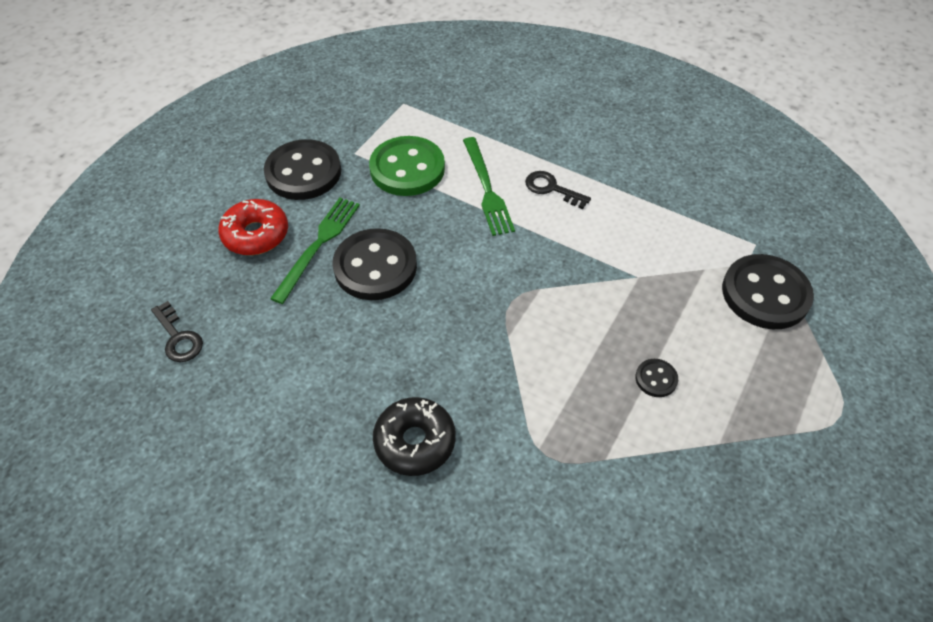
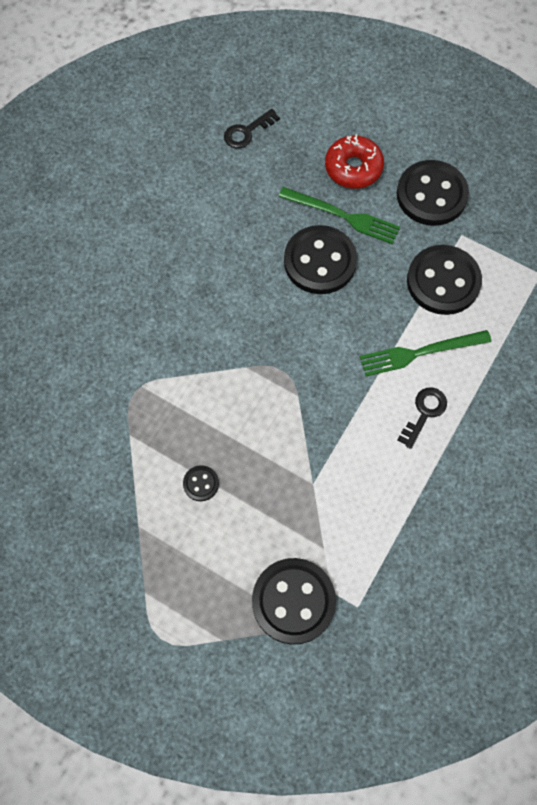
camera: 90 degrees right, 15 degrees up
(407, 168) = (443, 281): green button -> black button
(415, 441) = (151, 298): black donut -> none

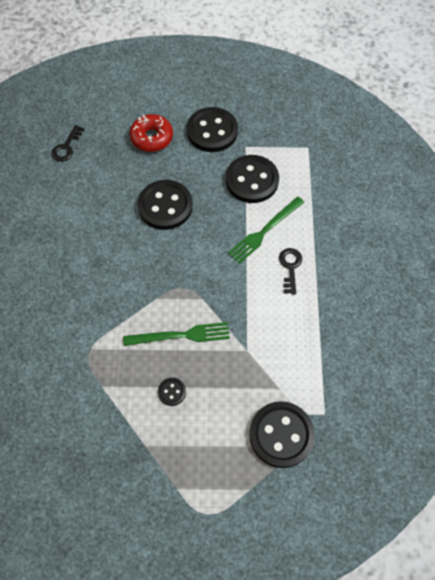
camera: 30 degrees left, 5 degrees down
(343, 216) = (163, 170): green fork -> green fork (181, 335)

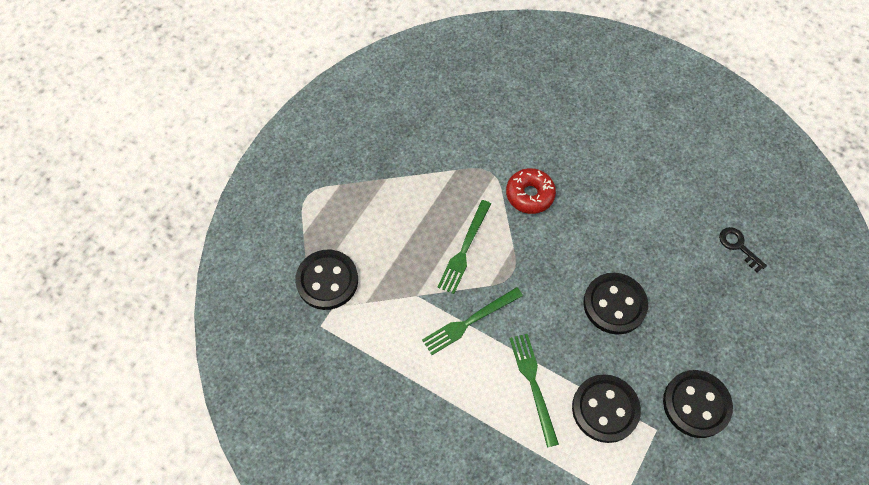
camera: 120 degrees right, 0 degrees up
(152, 137) = (715, 335): red donut -> red donut (529, 195)
(172, 392) = (417, 217): black button -> none
(244, 298) = (469, 322): none -> green fork
(290, 267) = (477, 384): black key -> none

